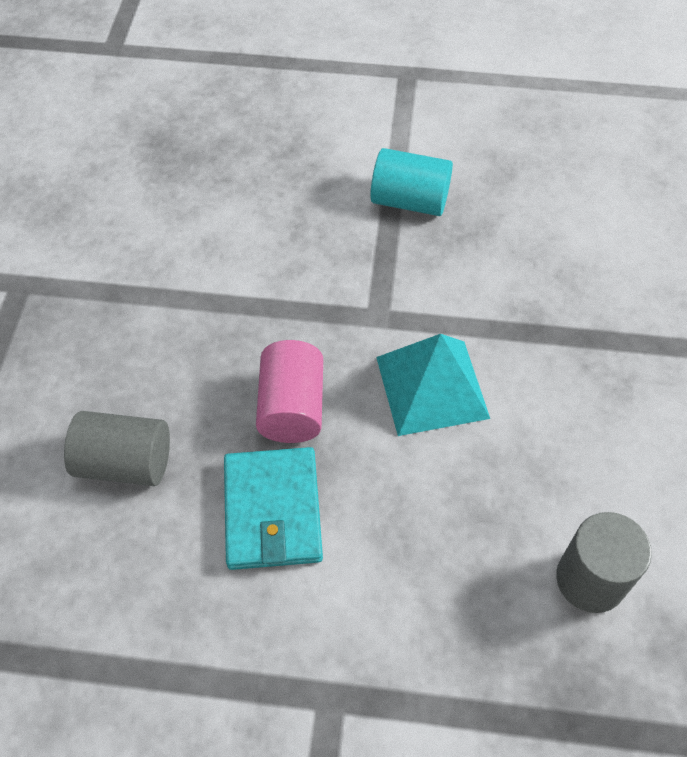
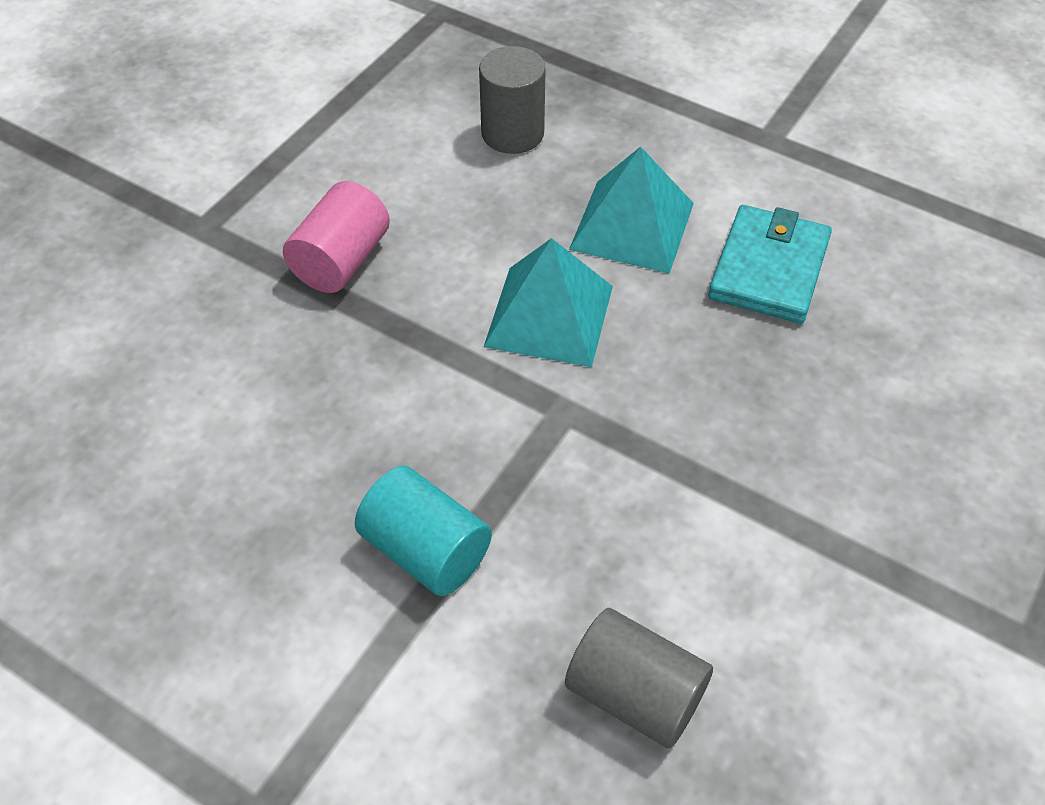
camera: 155 degrees left, 5 degrees down
(125, 463) = (914, 362): grey cylinder -> grey cylinder (635, 695)
(292, 407) = (711, 350): pink cylinder -> pink cylinder (341, 261)
(413, 508) = (632, 226): none -> turquoise pyramid

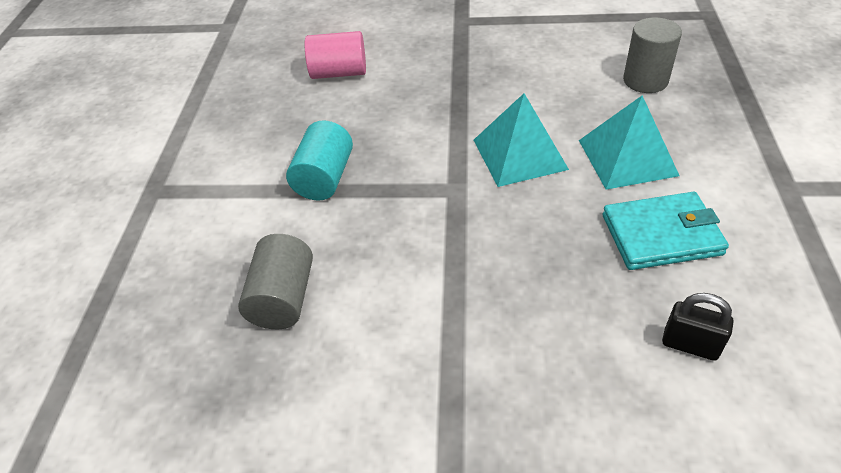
camera: 65 degrees right, 5 degrees down
(341, 261) = (484, 68): pink cylinder -> pink cylinder (339, 73)
(922, 334) = (690, 345): none -> black padlock

